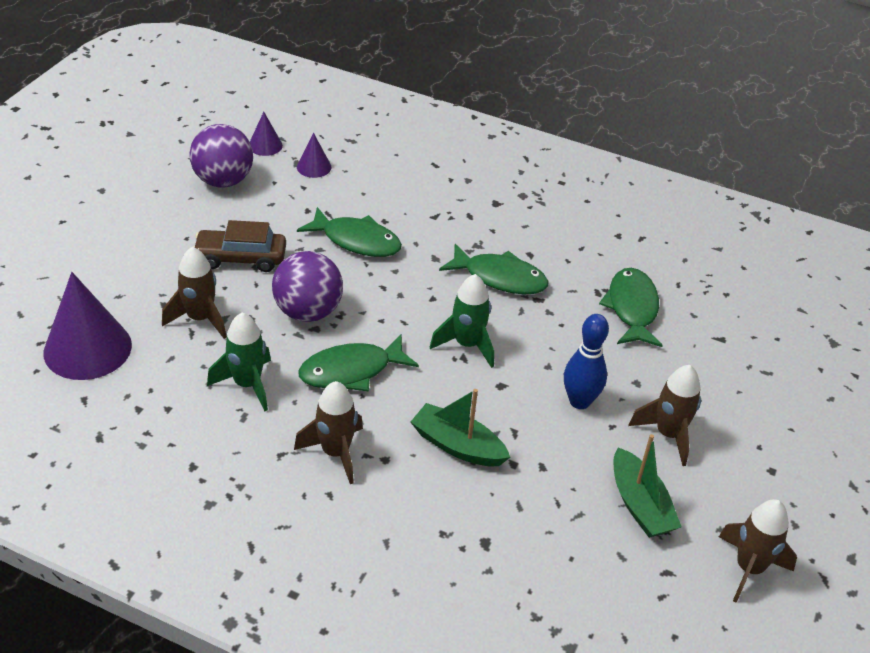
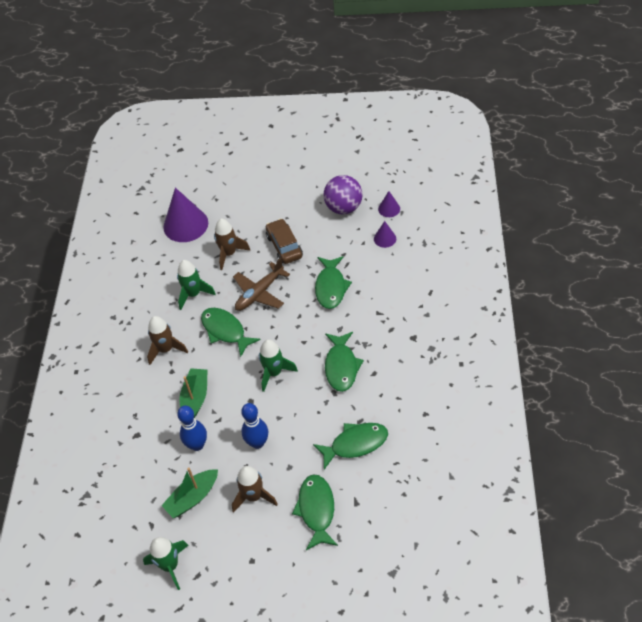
camera: 75 degrees right, 10 degrees up
(308, 312) = (259, 293): purple ball -> brown plane
(547, 470) = (197, 445): none -> blue bowling pin
(717, 378) = (316, 510): none -> green fish
(749, 568) = (170, 565): brown rocket -> green rocket

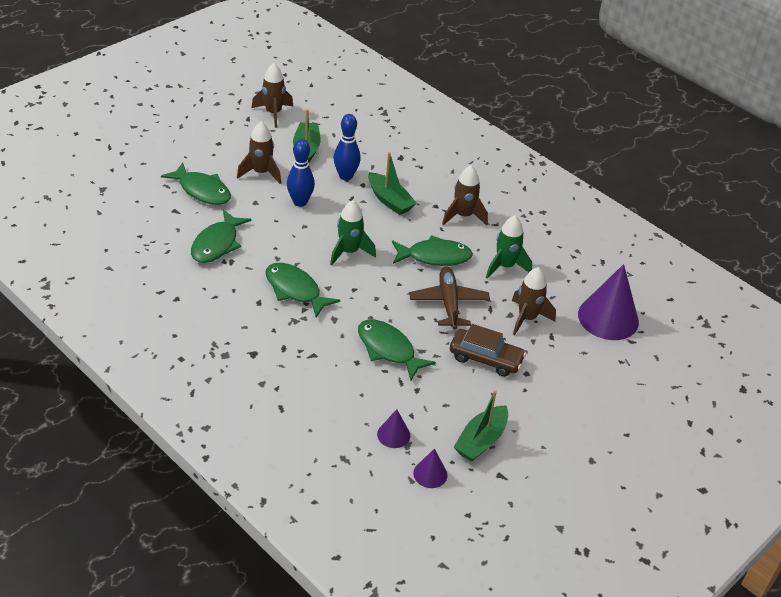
camera: 125 degrees right, 10 degrees down
(170, 565) = (273, 113): green rocket -> brown rocket
(343, 208) = (481, 441): purple ball -> green boat

